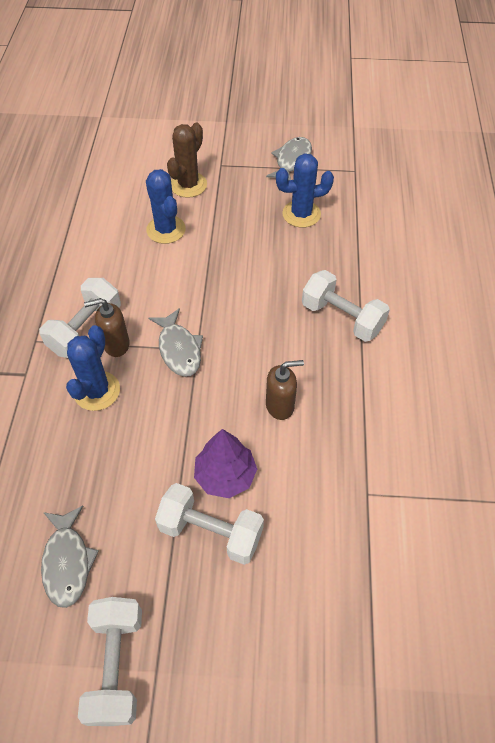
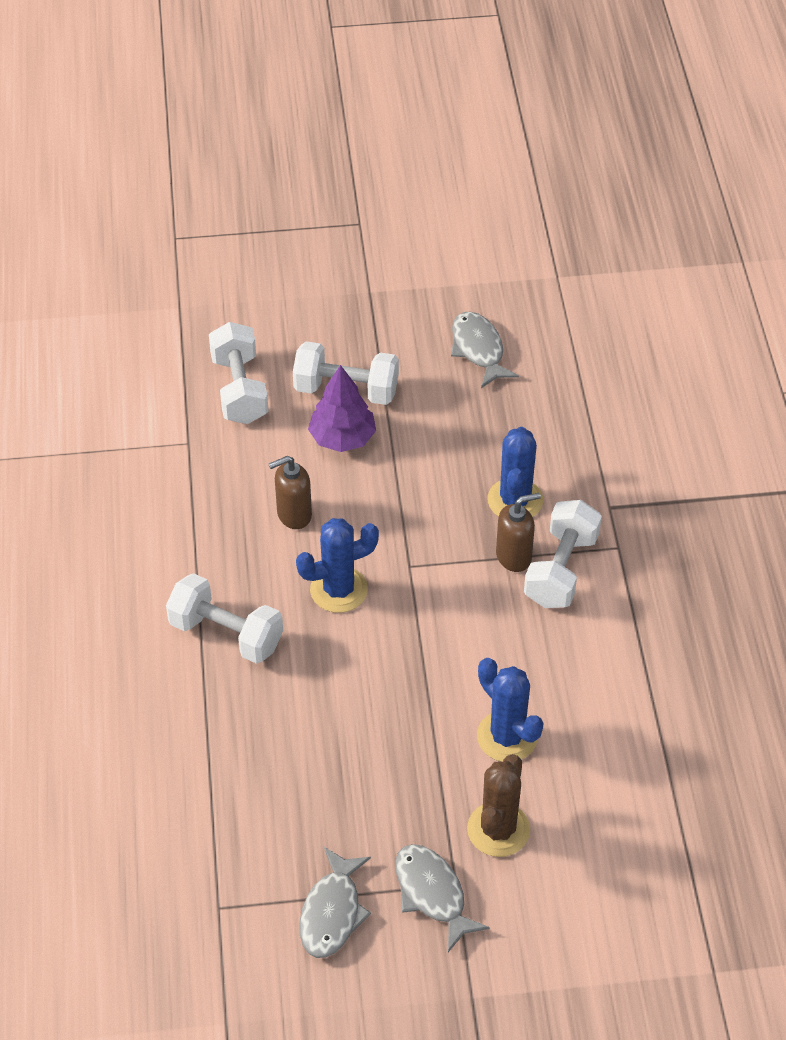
camera: 170 degrees right, 5 degrees down
(116, 665) = (405, 290): white dumbbell -> white dumbbell (239, 389)
(179, 349) = (432, 562): grey fish -> grey fish (432, 894)
(301, 214) = (301, 798): blue cactus -> blue cactus (338, 590)

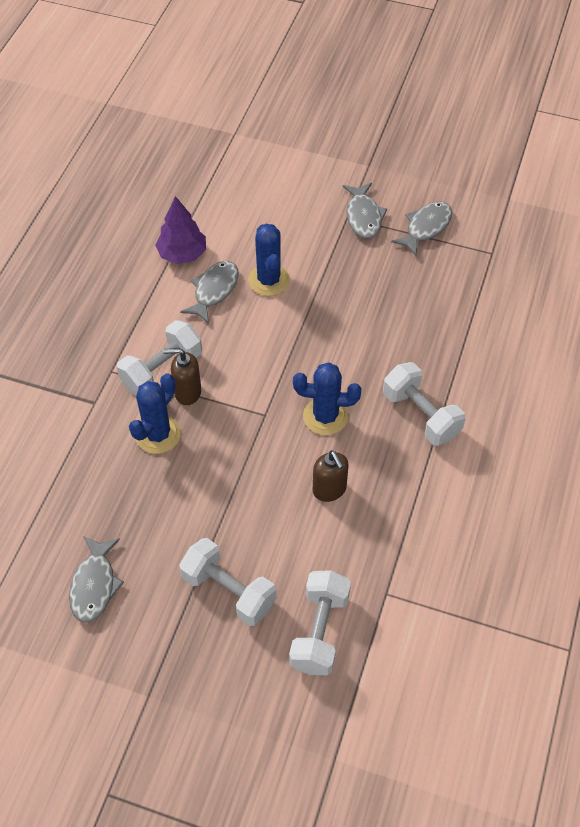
camera: 155 degrees left, 5 degrees up
(293, 515) = (329, 490): brown soap dispenser -> brown soap dispenser turned 60 degrees clockwise
(342, 438) = (257, 544): purple tree -> purple tree (182, 254)
(498, 829) = (306, 234): brown cactus -> none
(568, 694) = (214, 290): none -> grey fish

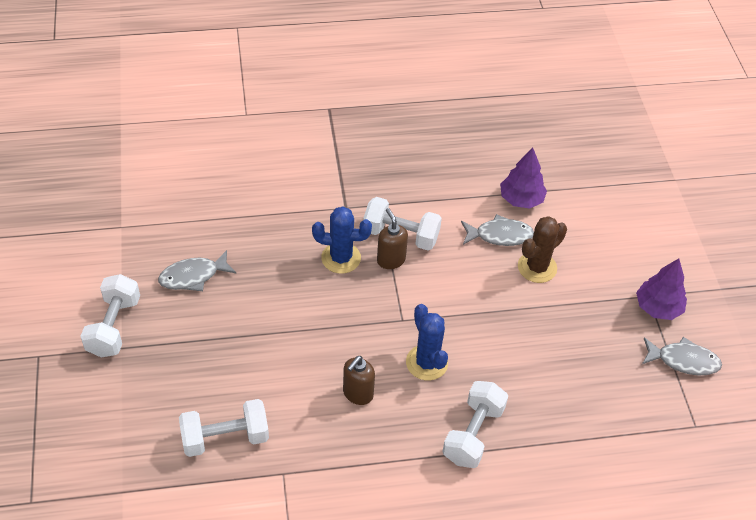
camera: 60 degrees right, 5 degrees down
(229, 591) = (230, 362): white dumbbell -> white dumbbell (114, 326)
(269, 280) = (537, 267): blue cactus -> brown cactus
(363, 217) = (658, 307): grey fish -> purple tree

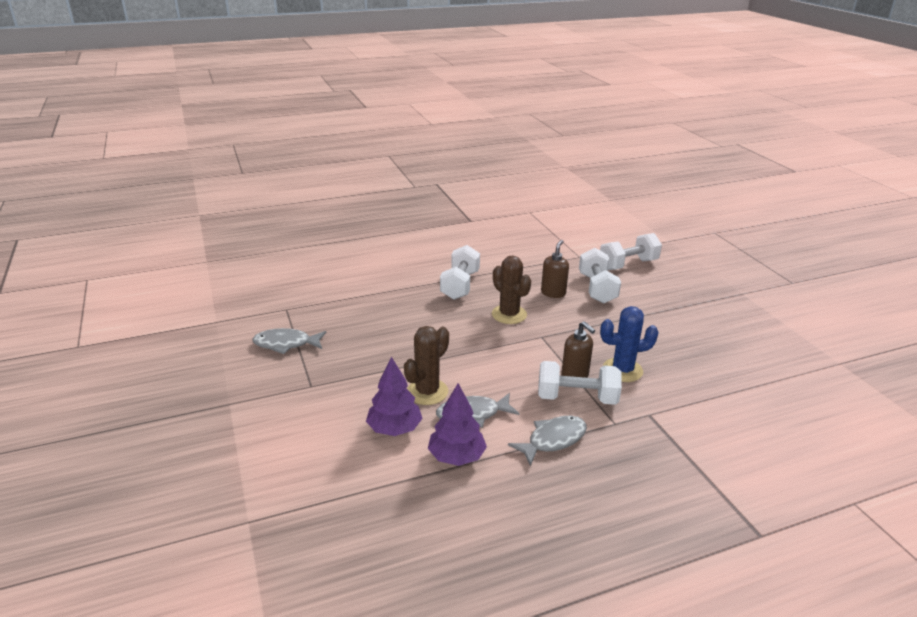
camera: 170 degrees right, 20 degrees down
(114, 326) = (761, 302): white dumbbell -> white dumbbell (597, 288)
(193, 276) = (737, 338): grey fish -> grey fish (553, 440)
(427, 363) = (509, 314): blue cactus -> brown cactus
(658, 307) = (302, 377): purple tree -> purple tree (394, 429)

